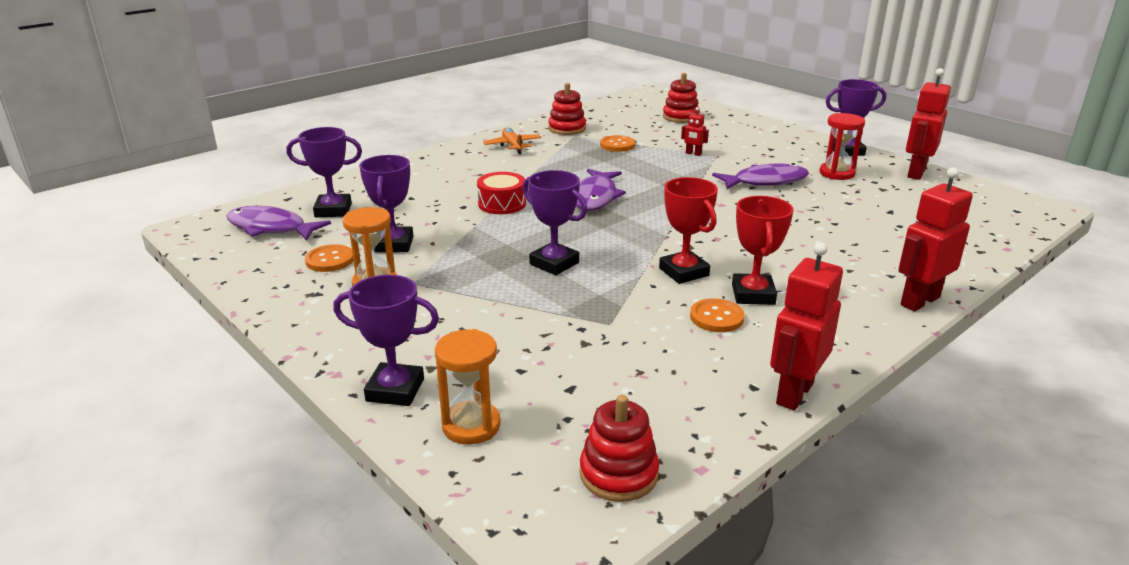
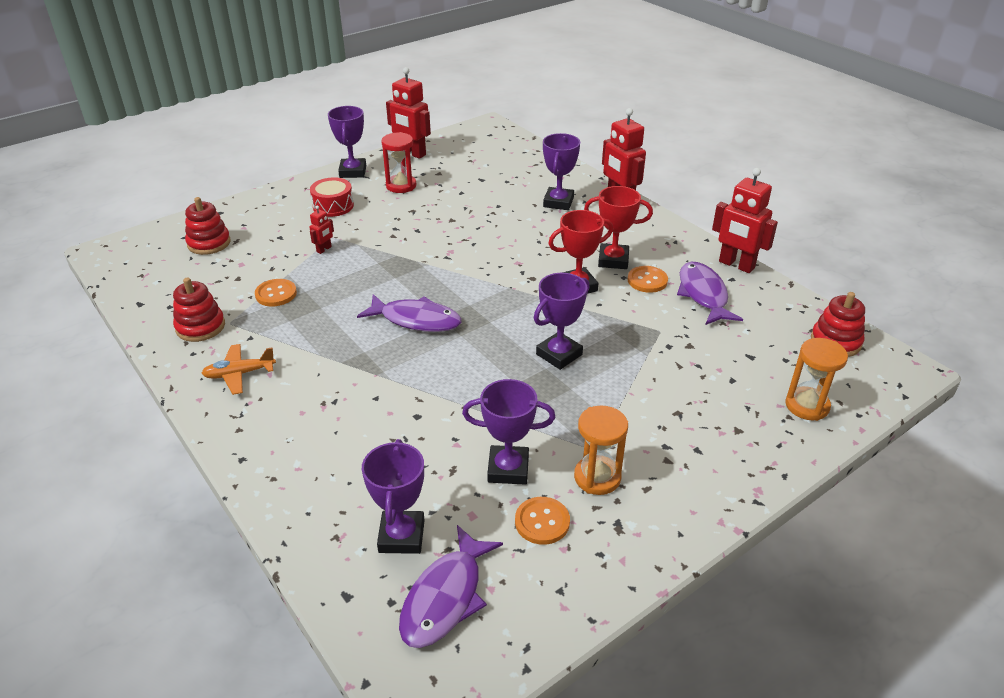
camera: 85 degrees left, 10 degrees up
(395, 390) = (773, 449): purple trophy -> purple trophy (558, 202)
(502, 204) = (417, 385): red drum -> red drum (333, 206)
(766, 181) = (407, 221): purple fish -> purple fish (703, 294)

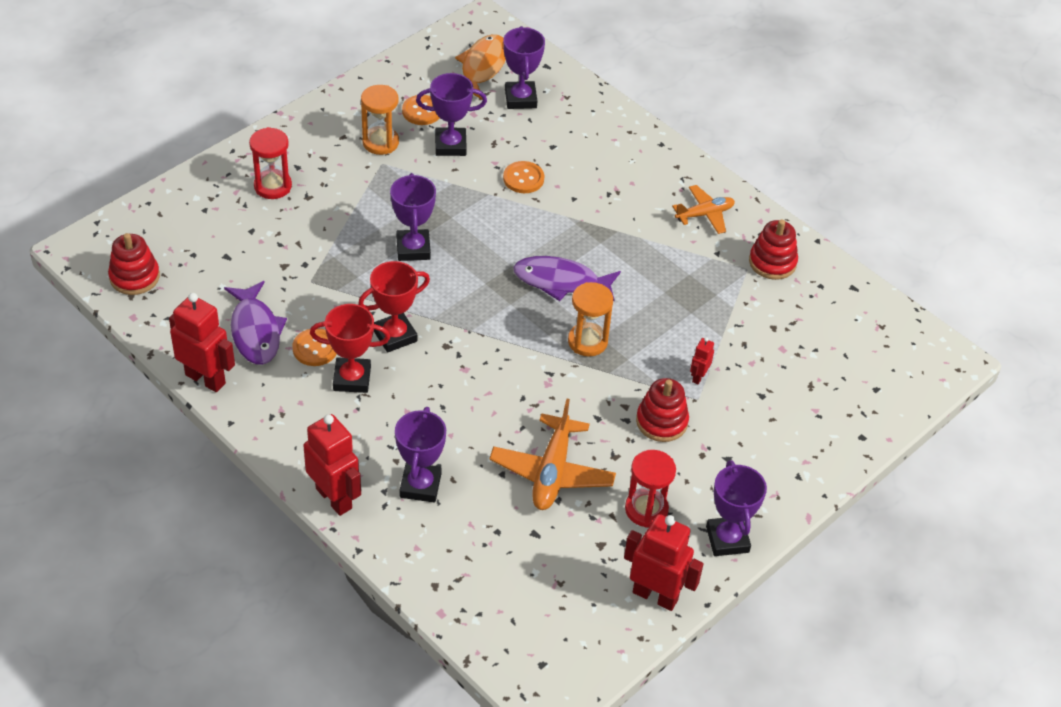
camera: 170 degrees right, 10 degrees up
(209, 243) = (839, 379): red stacking toy -> red stacking toy (661, 421)
(276, 294) = (720, 307): orange button -> orange button (523, 178)
(333, 206) = (722, 458): red drum -> none
(445, 597) = (482, 67): purple fish -> orange fish
(461, 205) = (552, 472): none -> orange plane
(559, 354) = (413, 249): purple trophy -> purple trophy turned 45 degrees counterclockwise
(721, 426) = (273, 186): none -> red hourglass
(807, 406) = (191, 208): orange hourglass -> orange hourglass (587, 341)

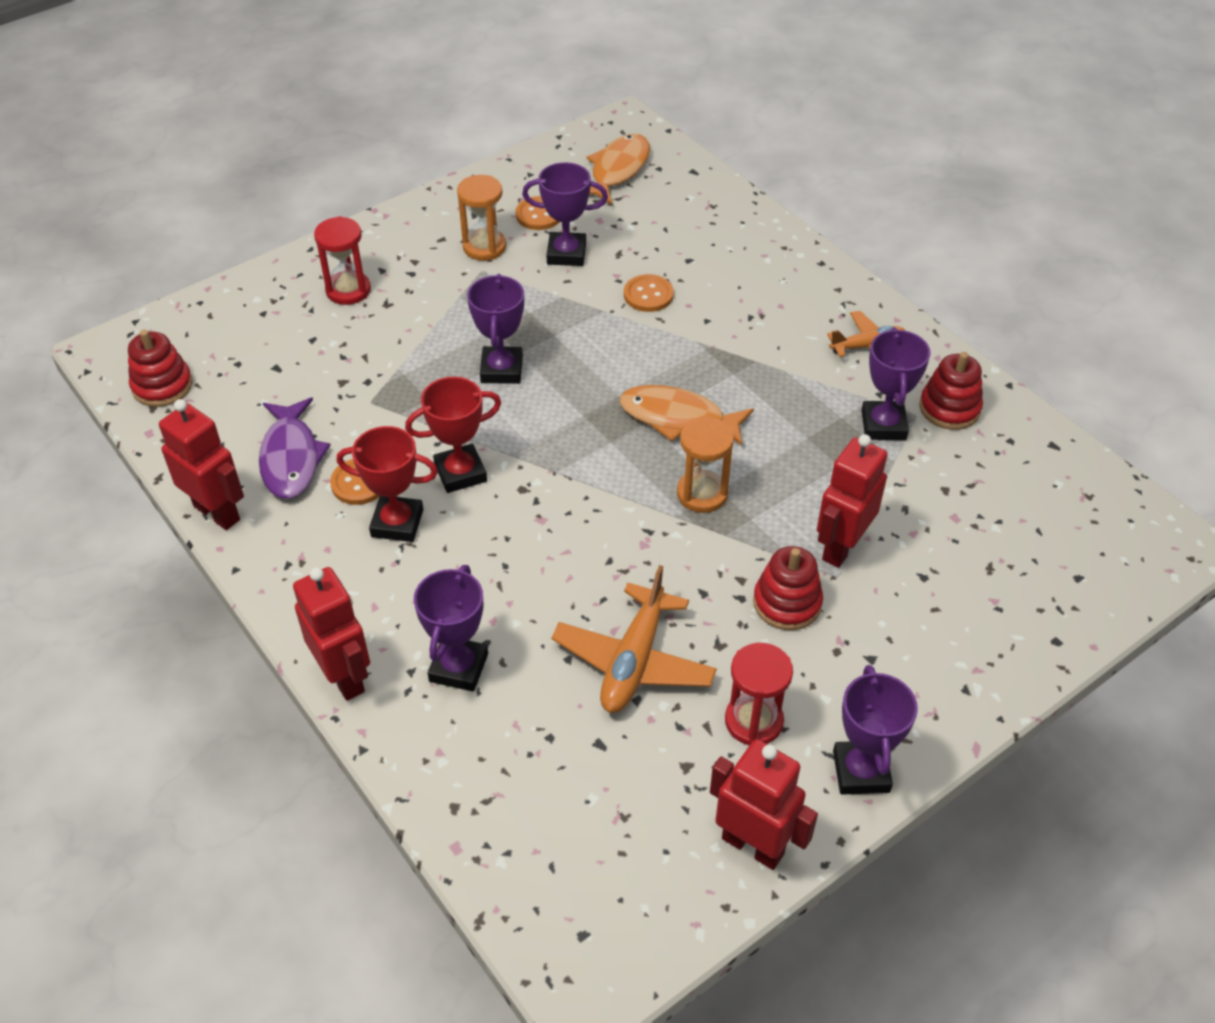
camera: 10 degrees right, 0 degrees up
(520, 99) = (658, 206): purple trophy -> purple trophy (883, 425)
(561, 281) = (678, 418): purple fish -> orange fish
(698, 377) = (841, 547): red robot -> red robot, size x2.08

